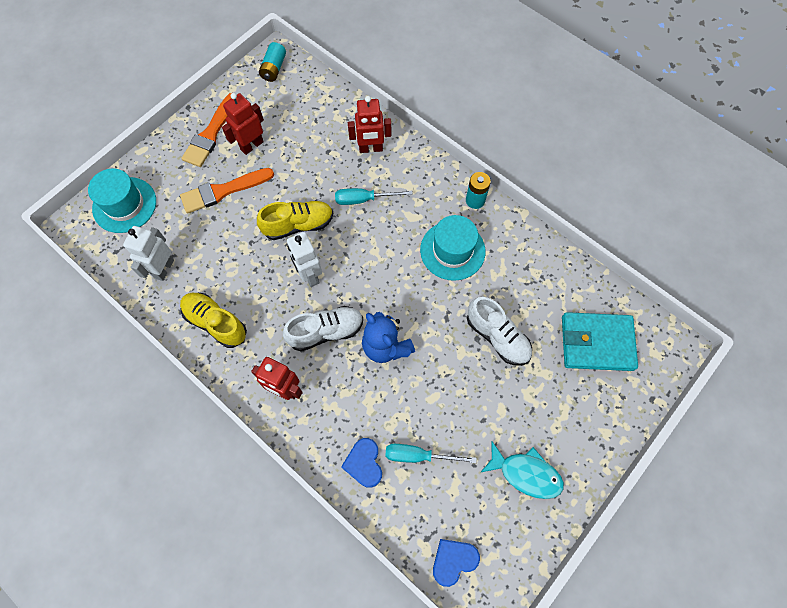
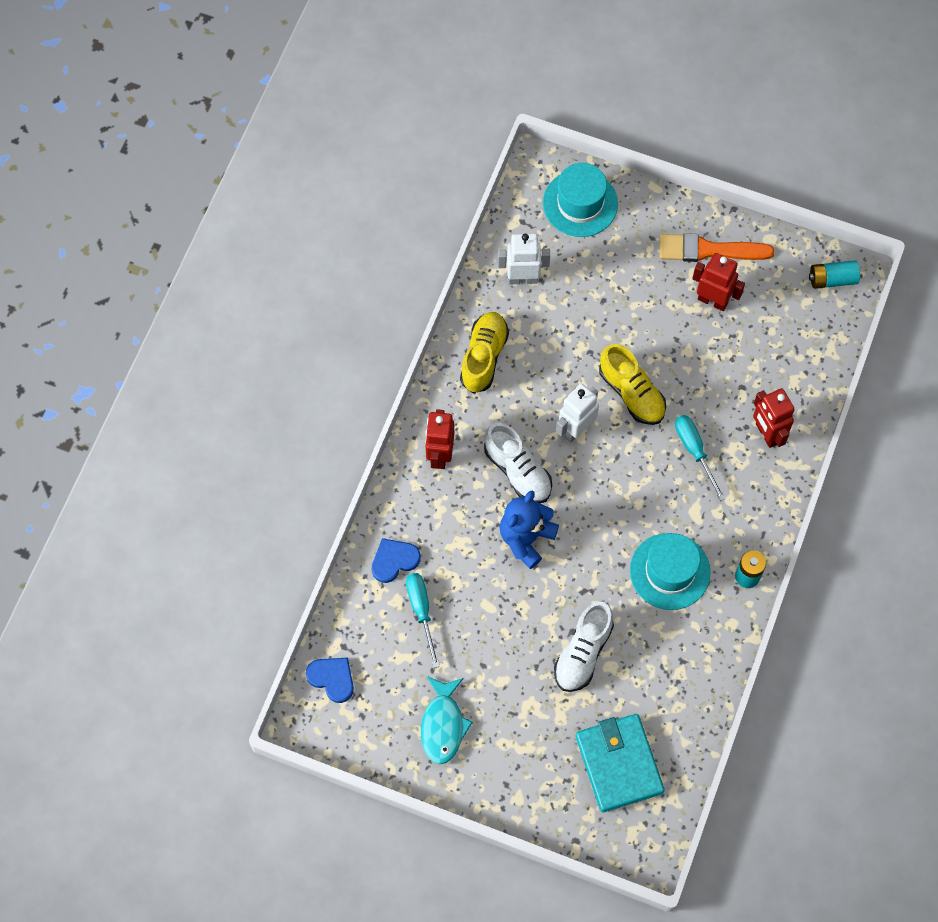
camera: 70 degrees right, 0 degrees up
(223, 191) = (640, 296): orange brush -> none

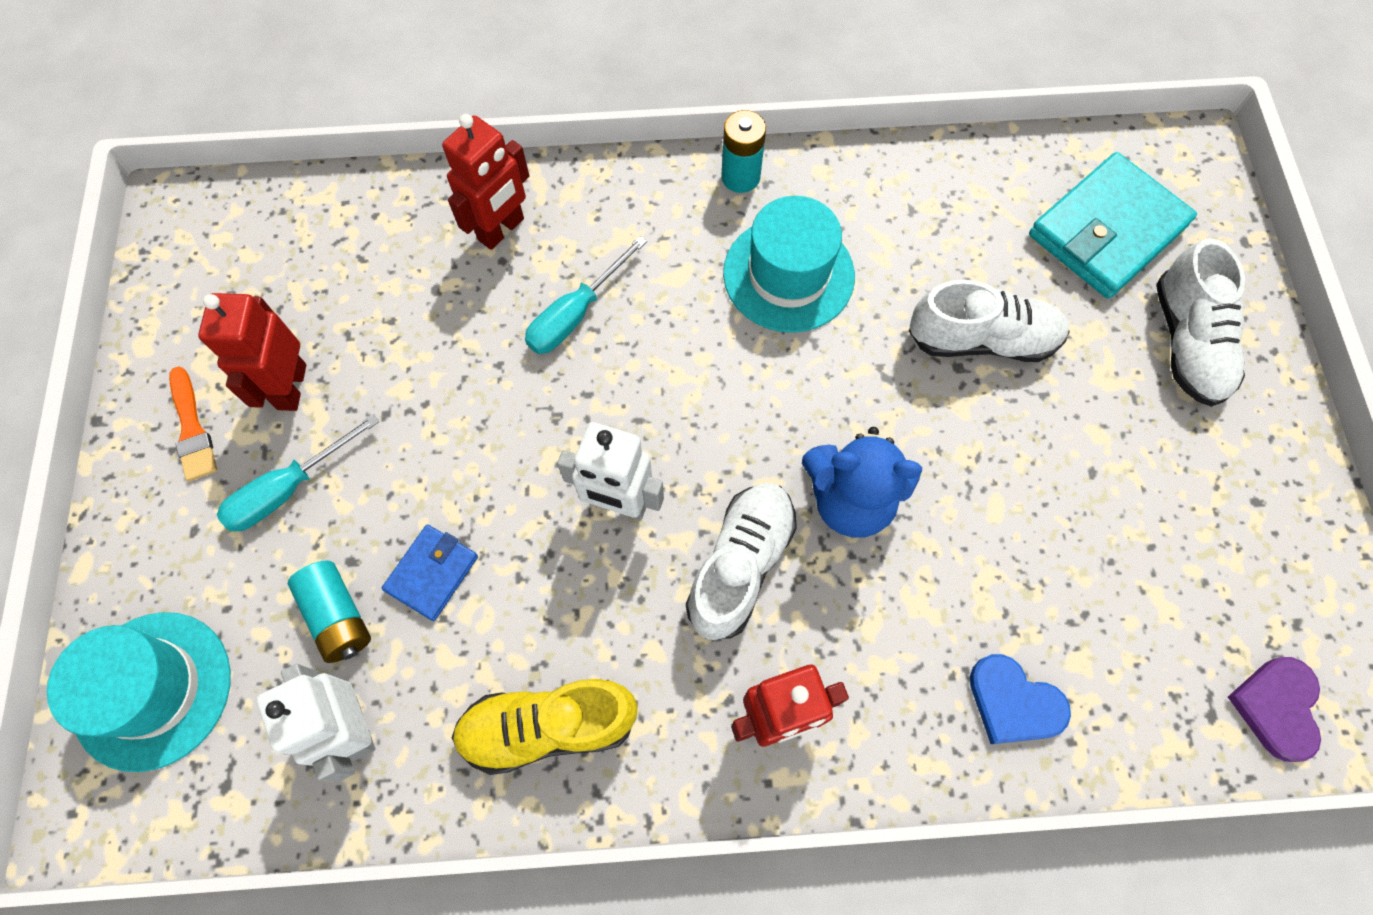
camera: 115 degrees left, 0 degrees up
(332, 678) = (1277, 707): blue heart -> purple heart
(421, 611) = (1070, 611): turquoise screwdriver -> turquoise screwdriver (288, 489)
(443, 725) = (1222, 489): turquoise fish -> none
(530, 763) = (1187, 342): none -> white shoe
(580, 333) = (432, 573): none -> blue wallet
(631, 393) = (514, 444): yellow shoe -> none
(708, 250) = (192, 429): orange brush -> orange brush, size x0.60
(832, 279) = (195, 234): turquoise battery -> turquoise battery (338, 616)

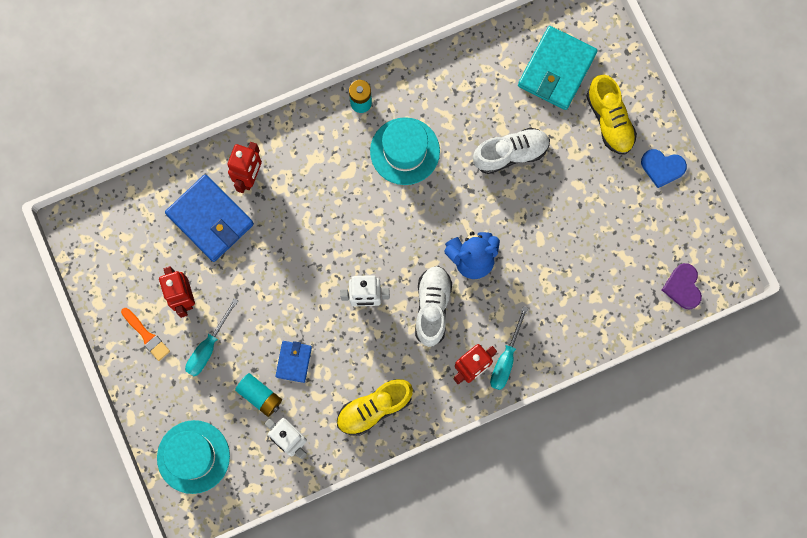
camera: 20 degrees left, 10 degrees up
(403, 274) = (210, 219): none -> blue wallet
(575, 314) = (306, 210): turquoise screwdriver -> turquoise screwdriver (506, 359)
(1013, 702) = (571, 325): blue heart -> blue heart (662, 167)
(1187, 342) = (609, 120): white shoe -> yellow shoe

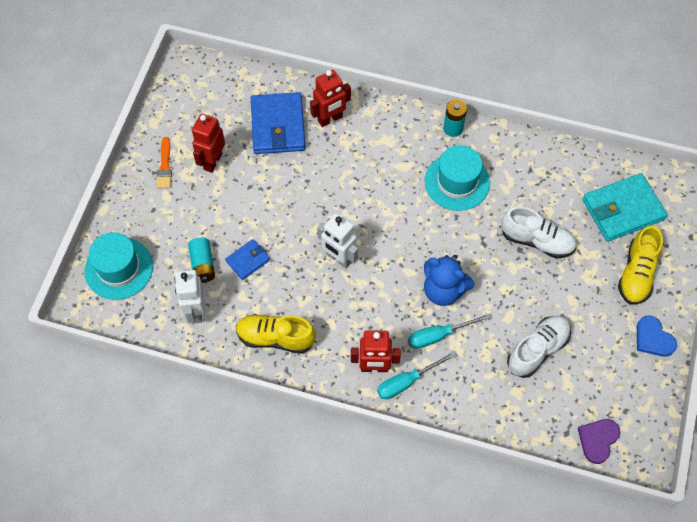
camera: 40 degrees right, 15 degrees down
(208, 347) = (198, 205): turquoise screwdriver -> turquoise screwdriver (438, 335)
(432, 307) = (382, 302): white shoe -> white shoe (537, 350)

